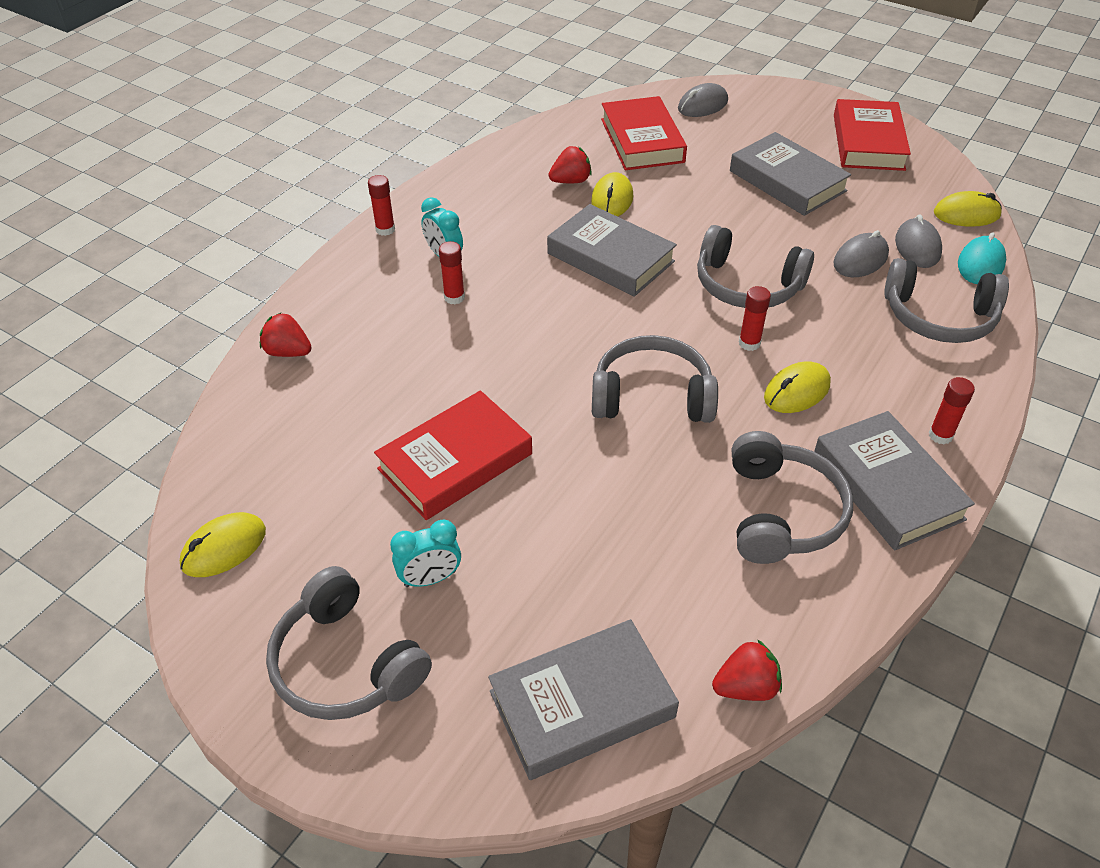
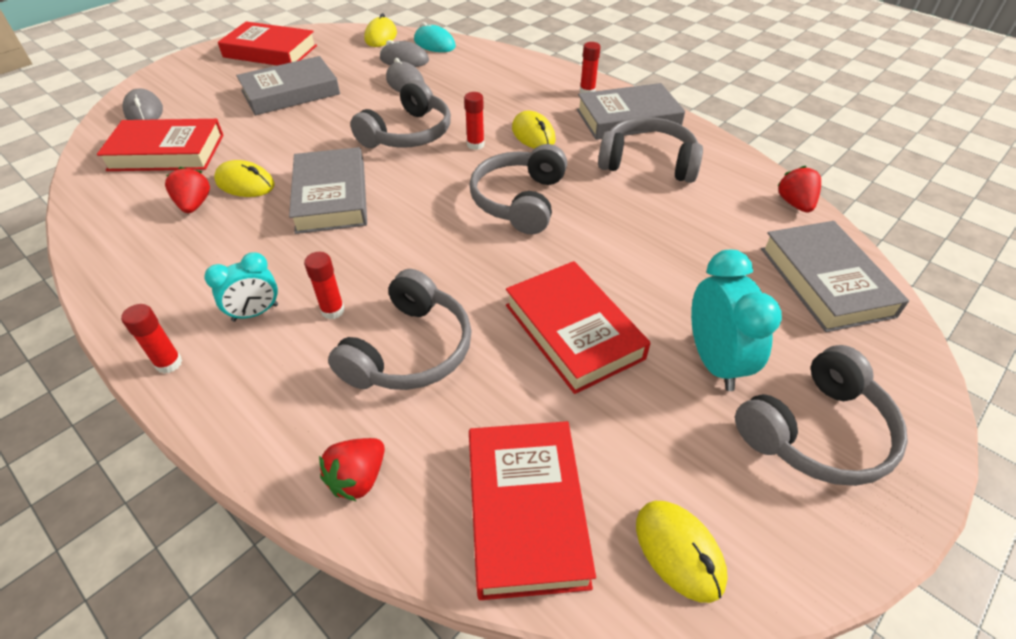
camera: 80 degrees left, 0 degrees up
(260, 449) = (526, 511): none -> red book
(430, 578) = (714, 361): turquoise clock -> turquoise clock, size x1.58
(610, 257) = (331, 197): grey book -> grey book turned 60 degrees counterclockwise
(939, 317) = (479, 68): grey headphones -> grey headphones (410, 350)

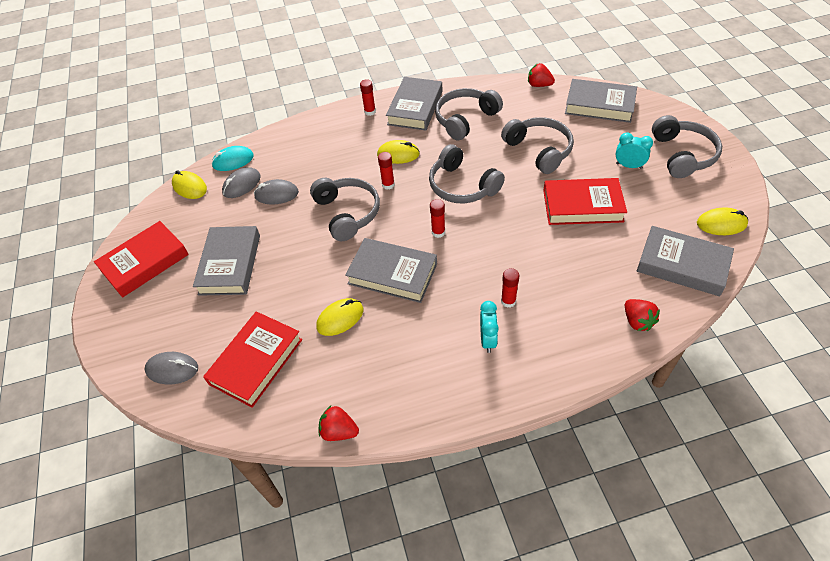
camera: 55 degrees left, 5 degrees up
(169, 363) = (509, 392): red glue stick -> red glue stick (438, 232)
(194, 205) = (345, 354): red strawberry -> red strawberry (339, 431)
(410, 350) = (560, 275): grey headphones -> grey headphones (539, 150)
(526, 511) = (682, 265): red book -> grey book
(714, 361) = (629, 166): turquoise clock -> turquoise clock, size x0.63

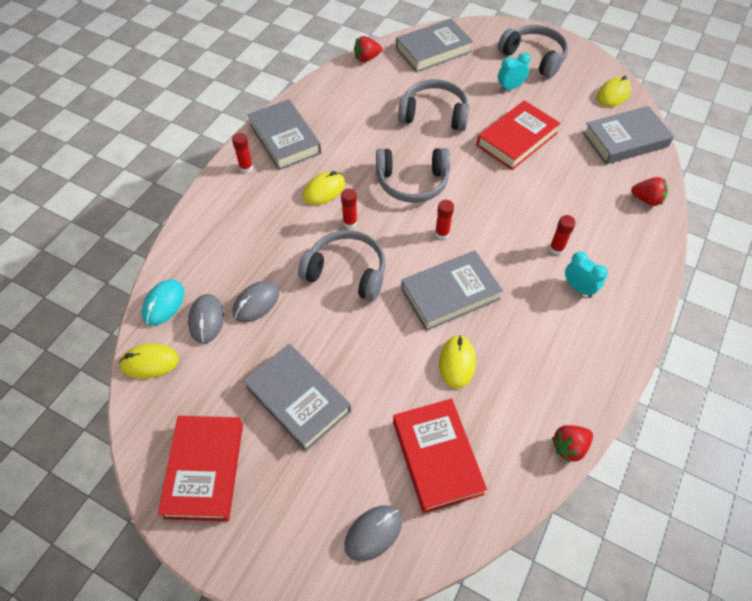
camera: 50 degrees left, 5 degrees up
(465, 119) = (343, 123): grey headphones -> none

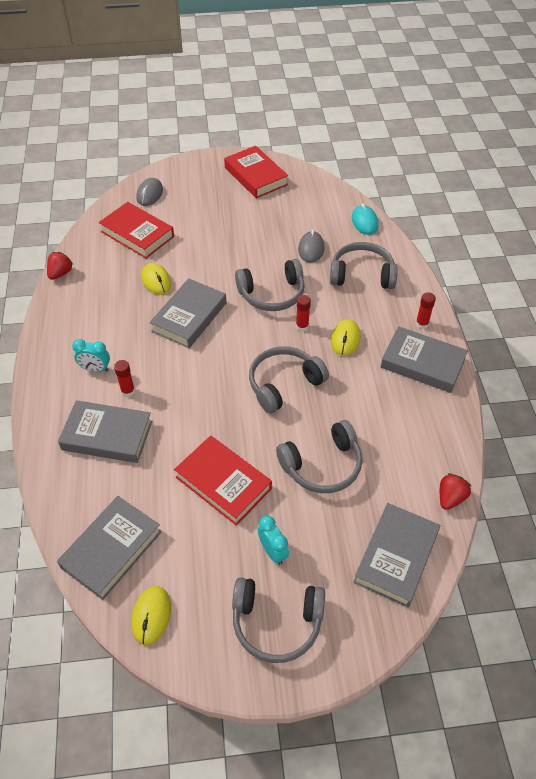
camera: 145 degrees right, 5 degrees down
(150, 362) = (336, 196): yellow mouse -> none
(206, 320) = (330, 227): grey mouse -> none
(240, 242) = (362, 275): none -> grey headphones
(298, 399) = (237, 220): grey book -> grey book (107, 435)
(442, 233) = (226, 355): red glue stick -> none
(510, 87) = (273, 551): turquoise clock -> turquoise clock turned 60 degrees counterclockwise
(517, 139) = (223, 483): red book -> red book turned 60 degrees counterclockwise
(646, 199) = (65, 484): red strawberry -> none

